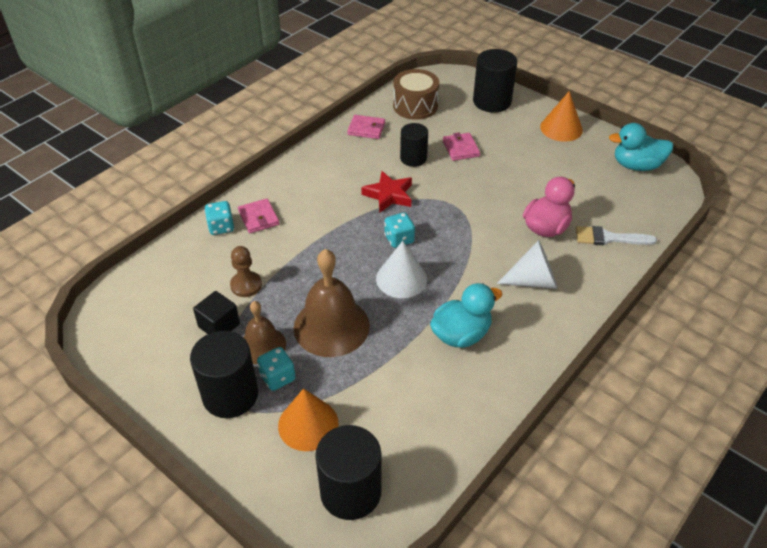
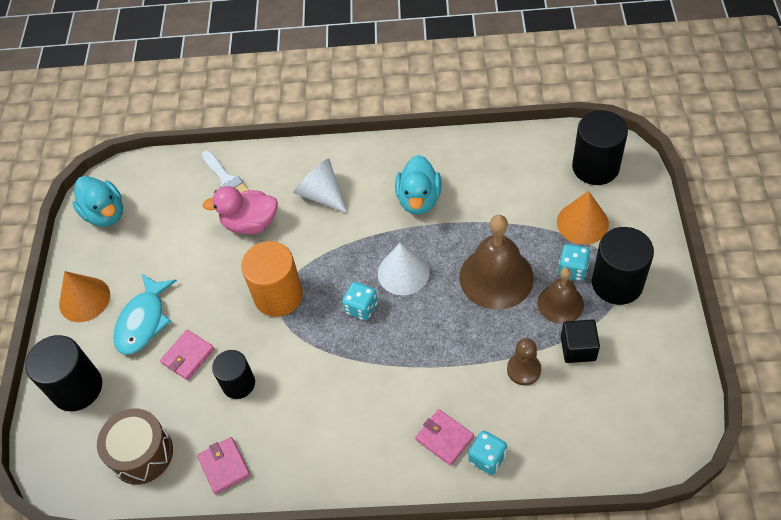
camera: 125 degrees left, 10 degrees up
(259, 218) = (444, 438): pink wallet -> pink wallet turned 75 degrees counterclockwise
(389, 195) = (312, 360): red star -> none
(460, 207) = (278, 295): none -> orange cylinder
(461, 334) = (419, 199): turquoise duck -> turquoise duck turned 105 degrees counterclockwise
(512, 143) = (143, 321): none -> turquoise fish

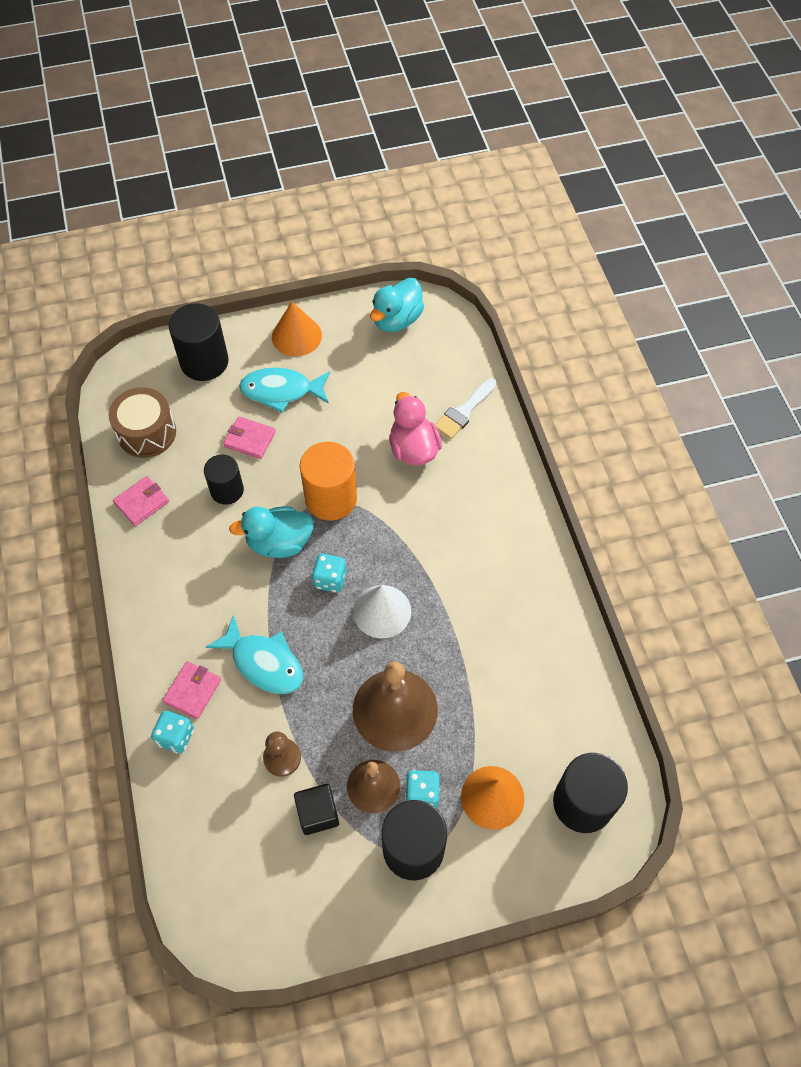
camera: 70 degrees right, 5 degrees up
(321, 194) = (467, 506): white cone -> none
(419, 199) = (483, 607): turquoise duck -> turquoise duck (279, 543)
(429, 373) = (263, 662): none -> turquoise fish

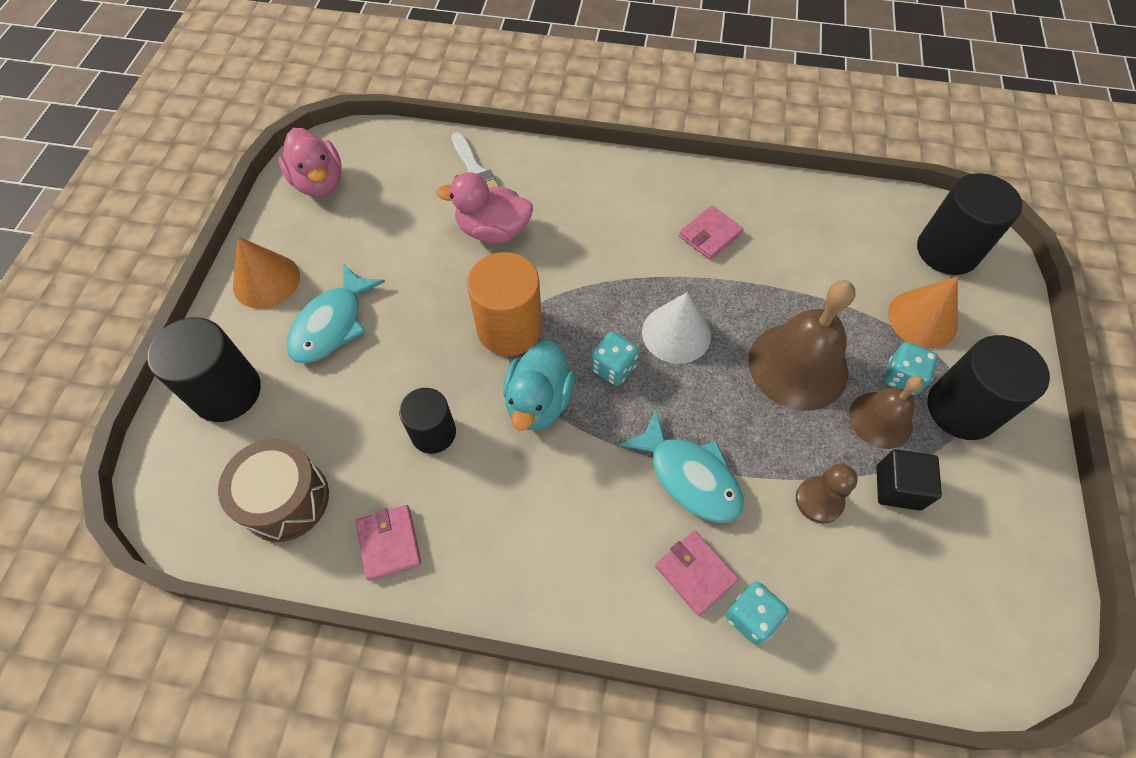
camera: 65 degrees left, 0 degrees up
(250, 439) = (377, 382): pink wallet -> pink wallet (710, 235)
(263, 662) = (689, 476): turquoise fish -> turquoise fish turned 75 degrees clockwise
(396, 320) = (319, 182): turquoise duck -> pink duck

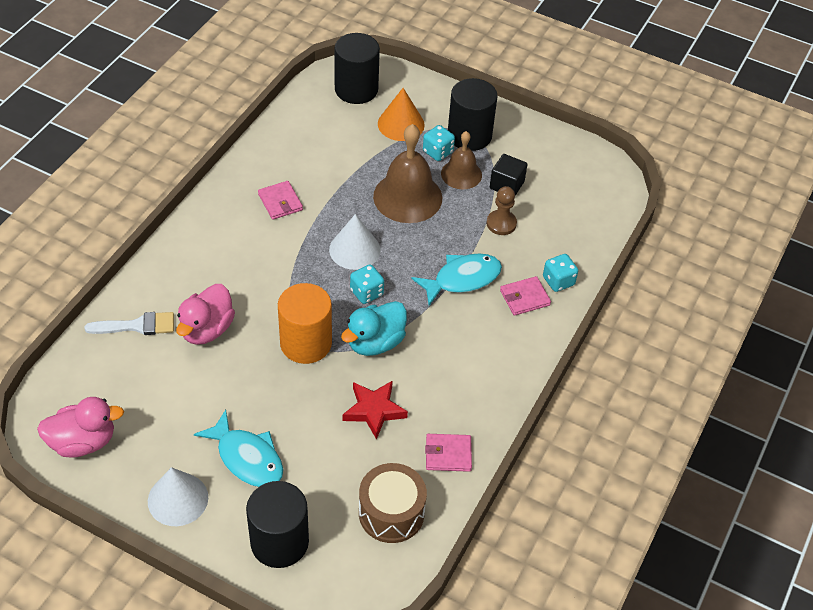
camera: 75 degrees left, 10 degrees down
(266, 281) = (178, 499): orange cone -> white cone
(433, 433) = (374, 410): black cylinder -> red star
(538, 402) = (375, 342): turquoise duck -> turquoise duck turned 105 degrees clockwise

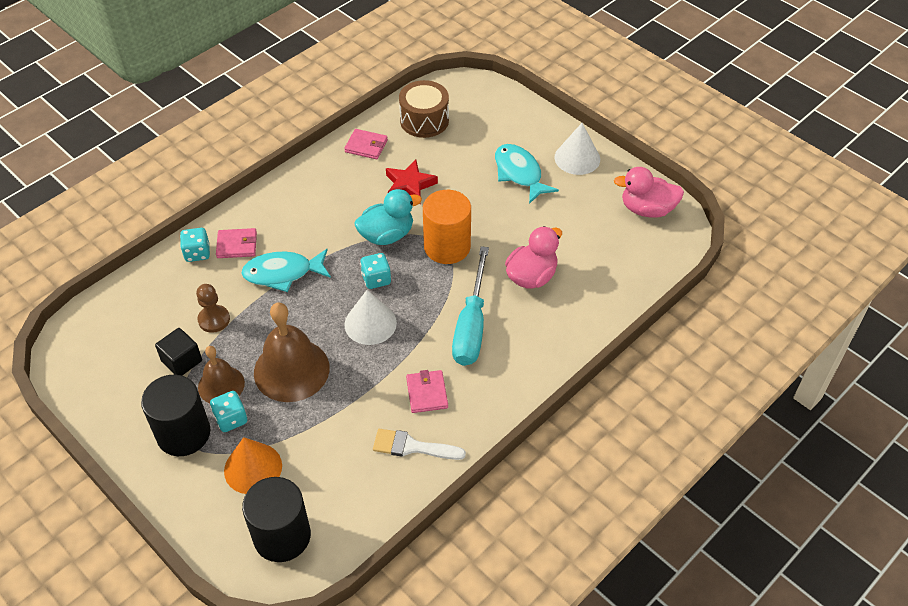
camera: 160 degrees left, 0 degrees up
(137, 326) = (594, 293): white brush -> white brush (412, 447)
(256, 267) = (471, 325): none -> turquoise screwdriver
(279, 542) = (509, 120): black cylinder -> none

